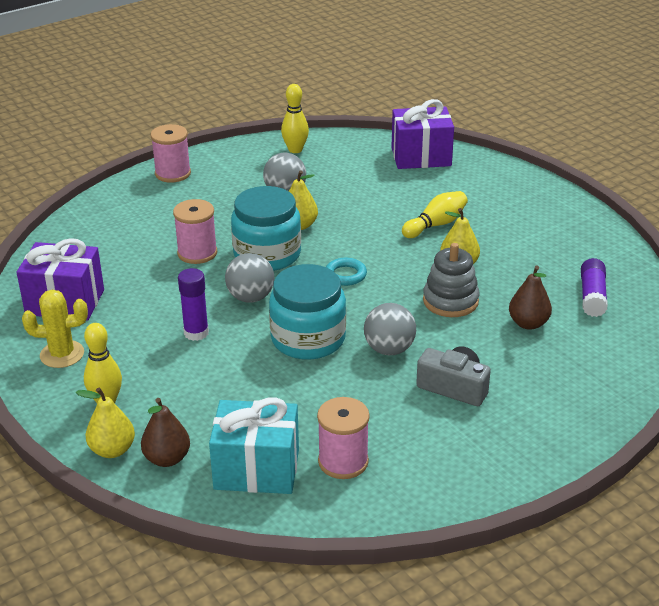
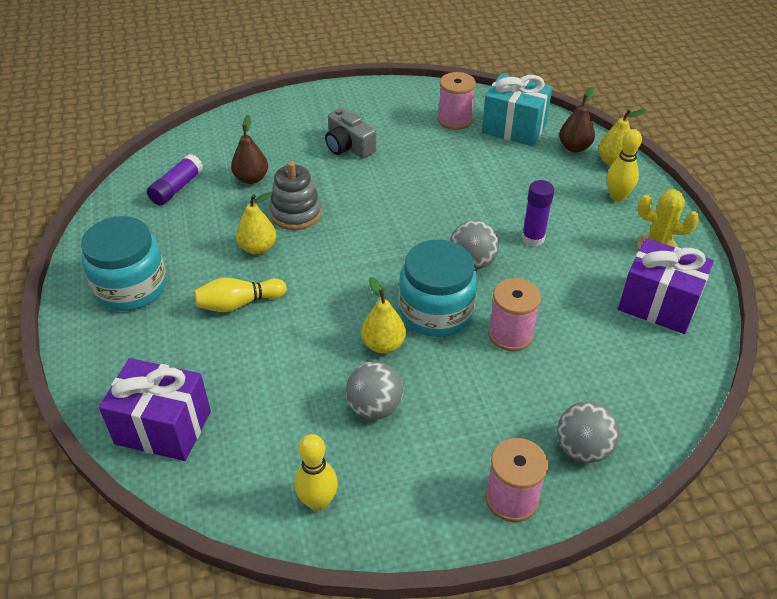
camera: 160 degrees left, 10 degrees up
(308, 339) = (437, 209): turquoise jar -> turquoise jar (131, 287)
(345, 275) = (370, 264): turquoise ring -> none
(389, 349) = (377, 184): grey ball -> grey ball (582, 449)

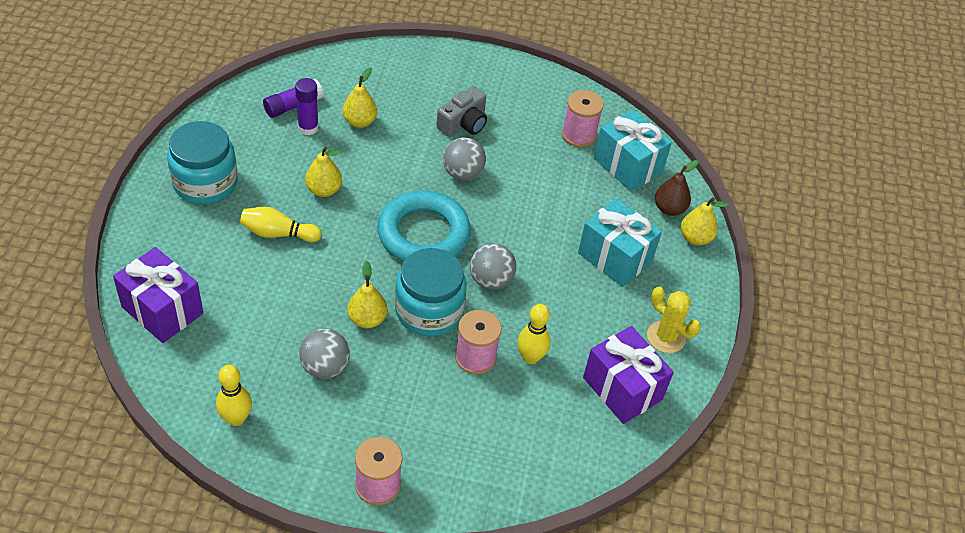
camera: 20 degrees right, 5 degrees up
(251, 178) = (359, 121): brown pear -> yellow pear
(296, 213) = (375, 171): grey stacking toy -> none
(349, 146) = (463, 123): grey camera -> grey camera turned 120 degrees counterclockwise
(381, 248) = (423, 234): none -> turquoise ring
(533, 238) = (560, 281): purple glue stick -> purple glue stick (308, 128)
(562, 201) = (614, 257): none -> turquoise gift
(582, 449) = (461, 475): grey ball -> grey ball (462, 173)
(617, 196) = (669, 274): yellow bowling pin -> yellow bowling pin (530, 357)

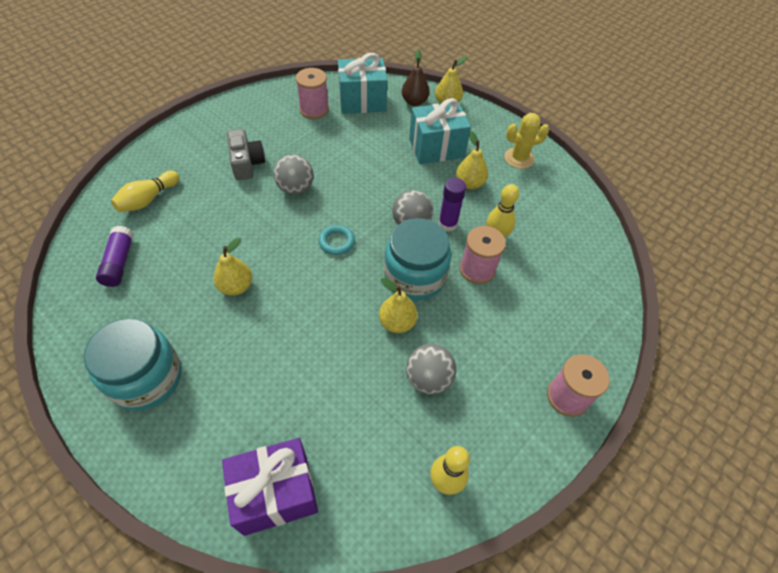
camera: 55 degrees left, 5 degrees up
(278, 233) = (257, 345): yellow bowling pin -> yellow bowling pin (148, 199)
(308, 128) = (155, 264): purple glue stick -> purple glue stick (447, 224)
(359, 121) = (183, 225): yellow pear -> yellow pear (469, 183)
(423, 234) = (336, 242): turquoise ring -> turquoise ring, size x0.43
(622, 388) = (549, 201): purple gift -> none

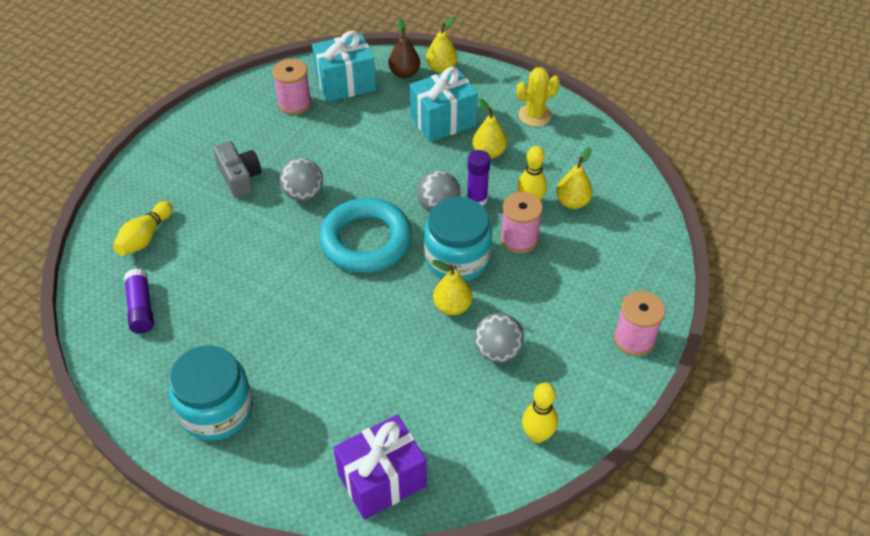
camera: 10 degrees left, 5 degrees down
(236, 286) = (275, 306): yellow pear -> yellow pear (572, 202)
(336, 242) = (366, 241): turquoise ring -> turquoise ring, size x2.35

